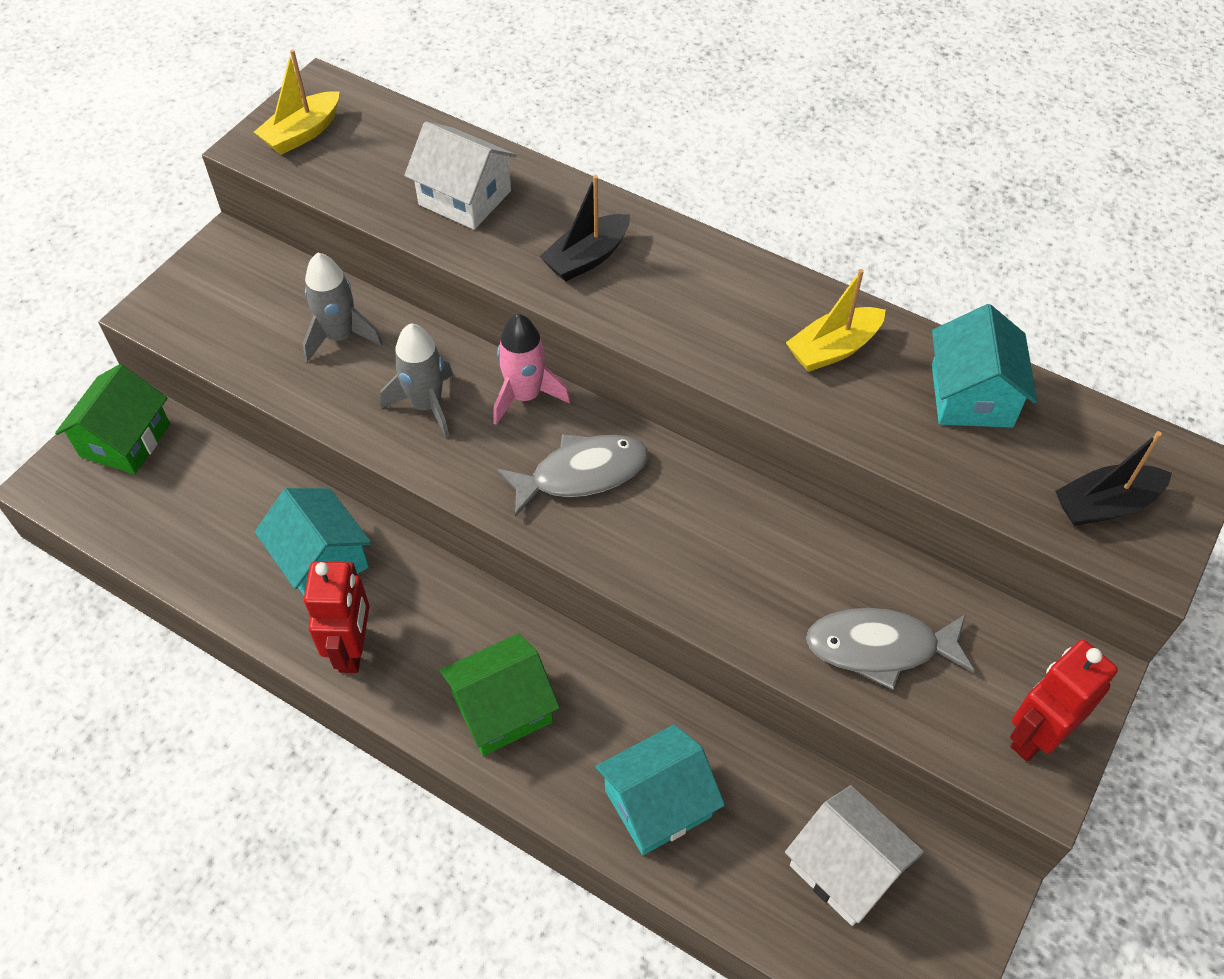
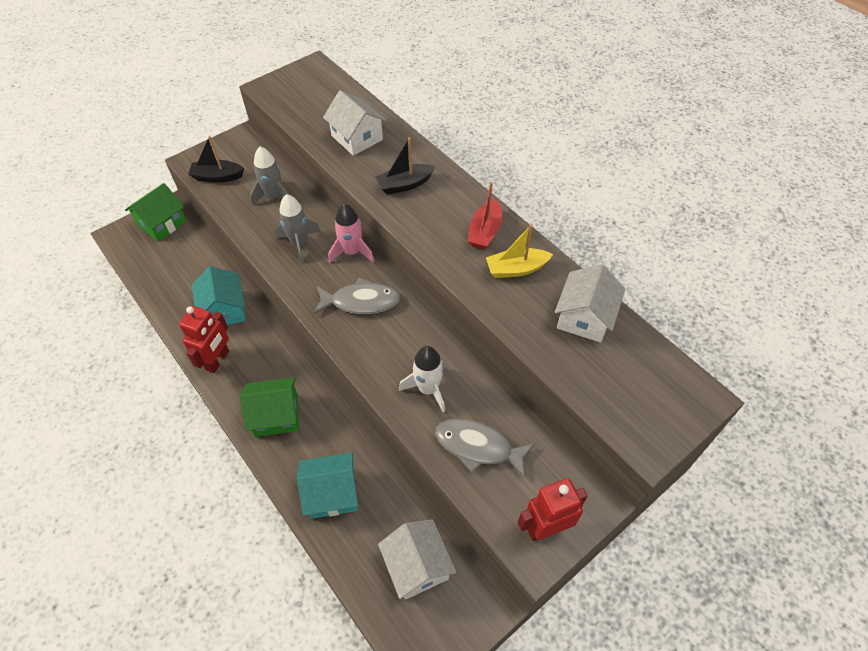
camera: 20 degrees right, 0 degrees up
(302, 133) = (292, 86): yellow boat -> none
(755, 302) = (485, 232): none -> red boat
(760, 582) = (428, 389): none -> white rocket
(971, 396) = (584, 317): turquoise house -> white house
(1105, 505) = (635, 404): black boat -> black boat (217, 177)

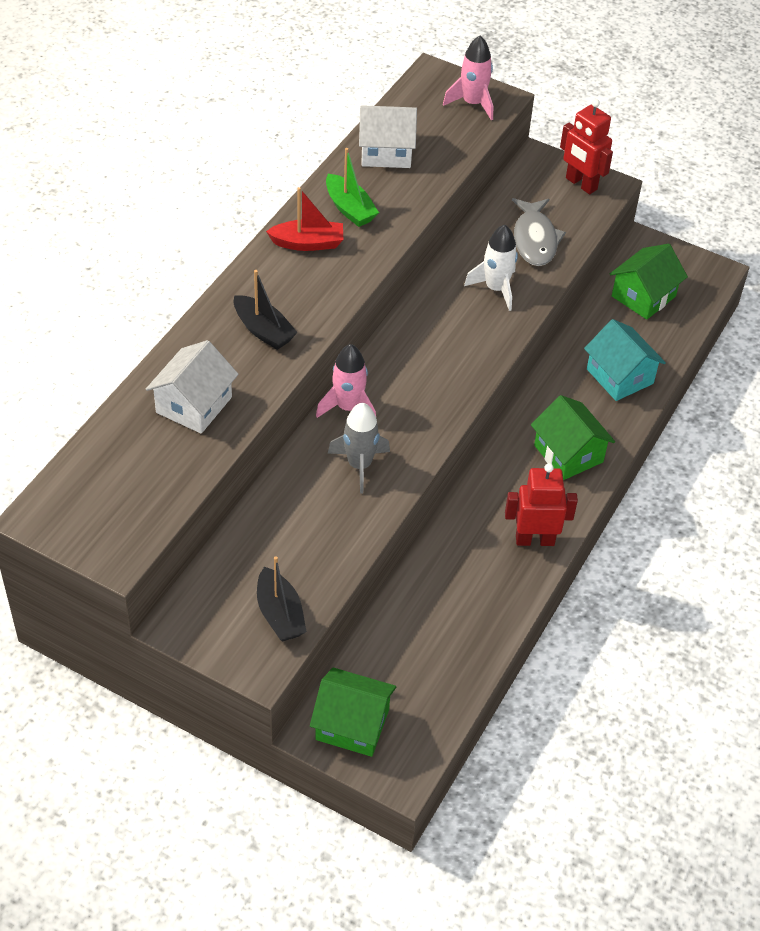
camera: 115 degrees left, 5 degrees down
(224, 310) = (462, 567): turquoise house -> none
(274, 196) = (289, 526): grey rocket -> none
(361, 301) = (418, 374): grey fish -> none
(417, 565) = (643, 296): white house -> green house
(516, 269) = (349, 209): yellow boat -> green boat
(644, 416) = (472, 103): none -> pink rocket

